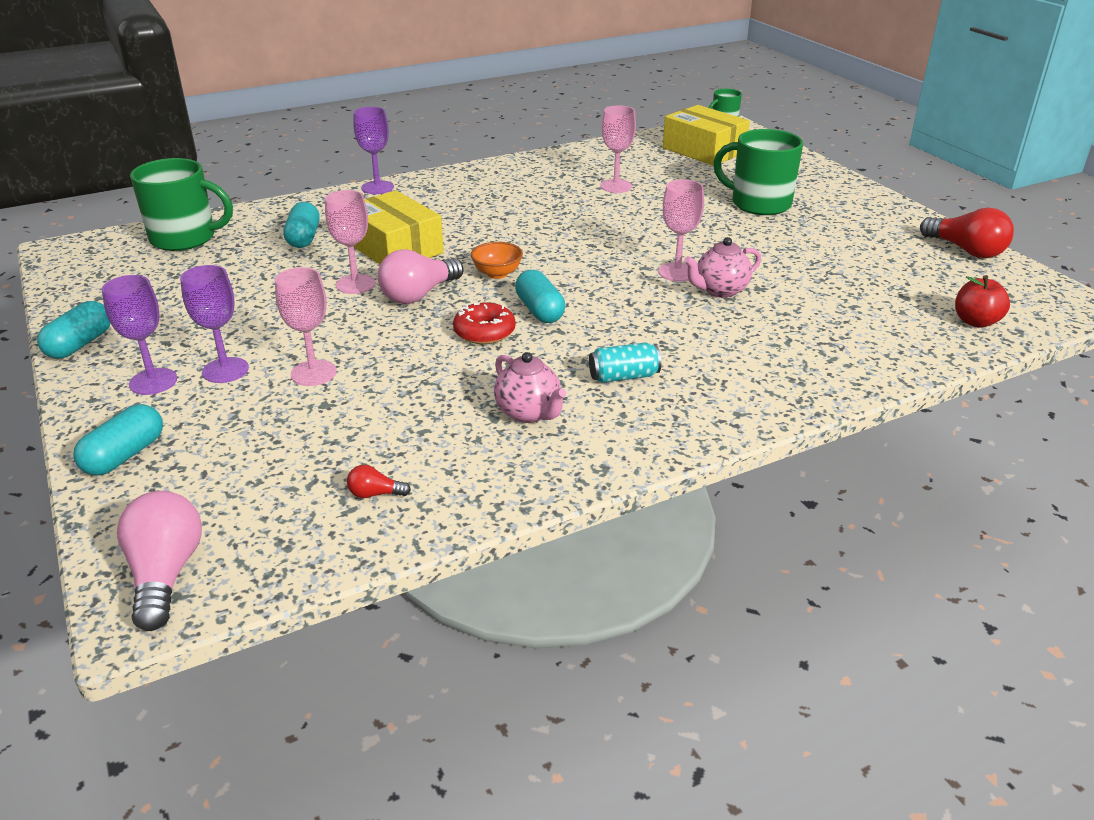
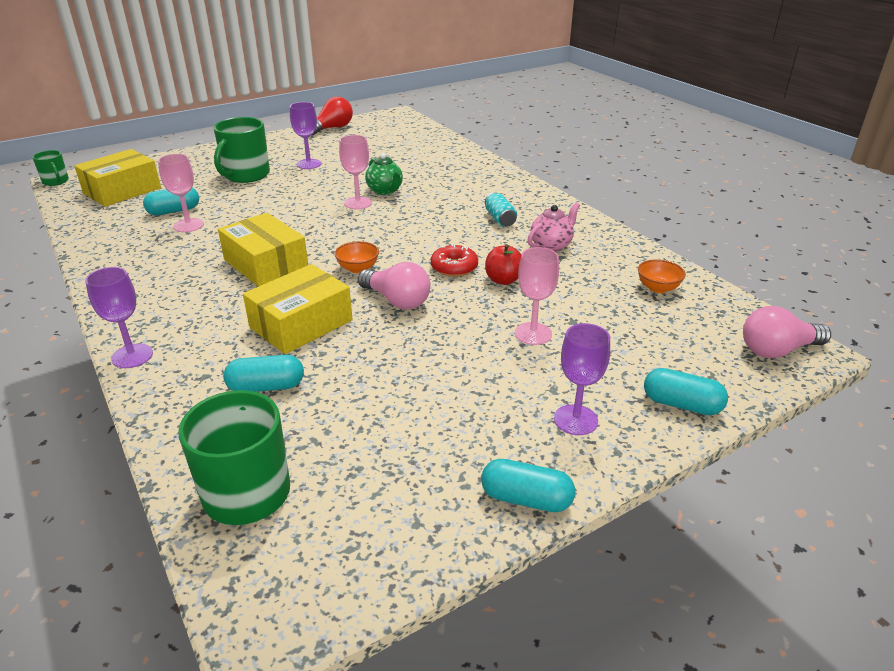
camera: 95 degrees left, 0 degrees up
(225, 370) = (543, 381): purple goblet -> purple goblet (308, 164)
(355, 284) = (378, 336): pink goblet -> none
(375, 494) = (658, 288): red light bulb -> orange bowl
(520, 227) = (266, 264): none -> yellow box
(540, 310) = (419, 248): turquoise capsule -> turquoise capsule (174, 211)
(720, 290) = (385, 191): pink teapot -> green teapot
(975, 322) = (418, 134): red apple -> red apple (503, 280)

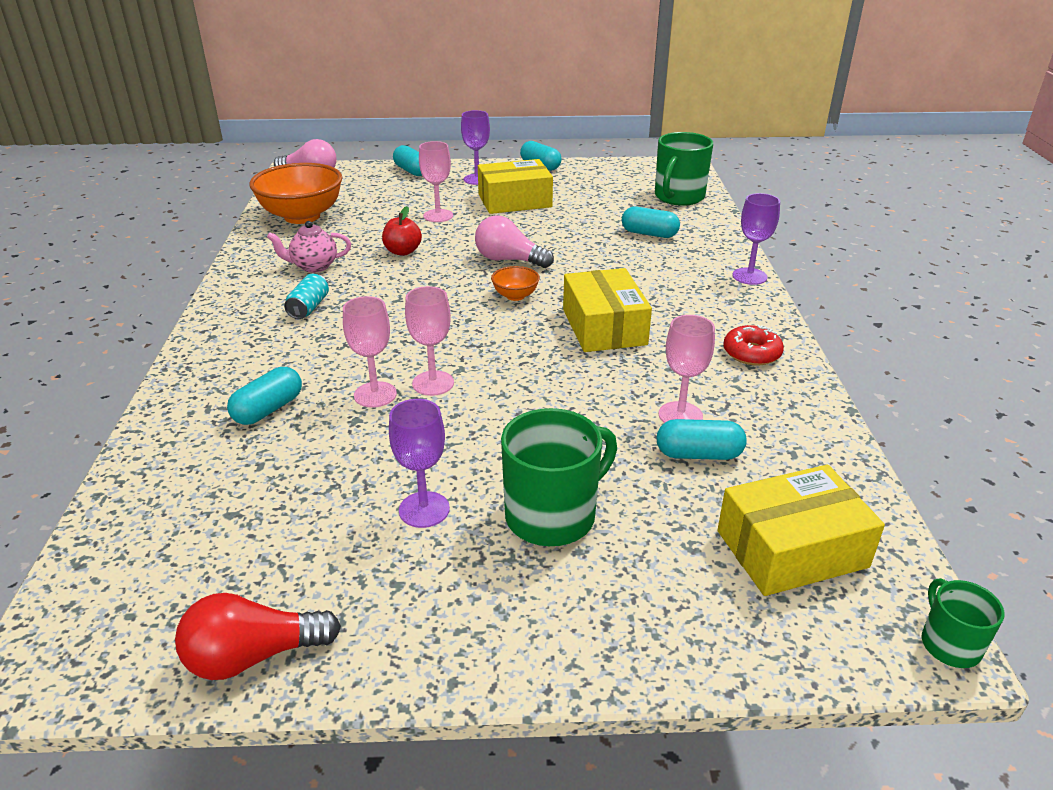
camera: 150 degrees left, 0 degrees up
(301, 324) = (601, 264): yellow box -> yellow box (515, 201)
(385, 191) = (375, 394): green teapot -> pink goblet
(397, 301) = (509, 260): pink light bulb -> pink light bulb turned 45 degrees counterclockwise
(432, 173) = (268, 409): none -> turquoise capsule
(454, 267) = (427, 272): red donut -> red donut (751, 353)
(658, 288) = (302, 216): orange bowl -> orange bowl, size x2.19

